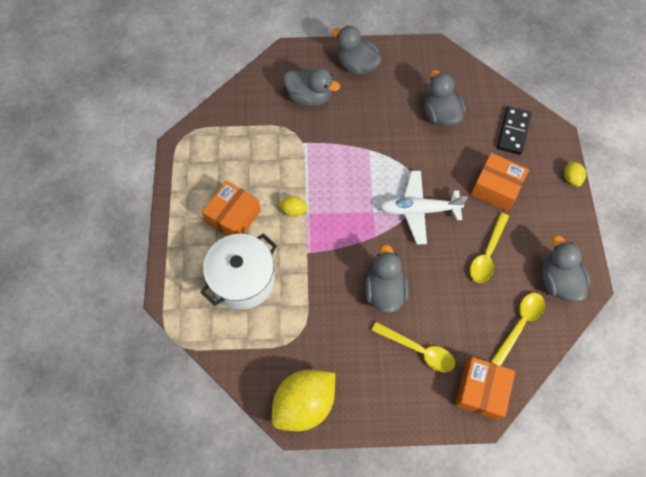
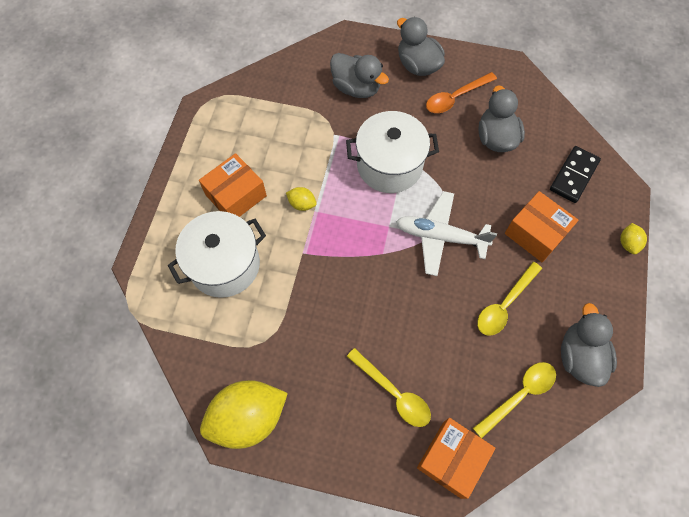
camera: 15 degrees right, 0 degrees up
(358, 159) = (389, 165): none -> white pot
(384, 290) = (375, 316): grey duck -> none
(397, 86) = (455, 97): none -> orange spoon

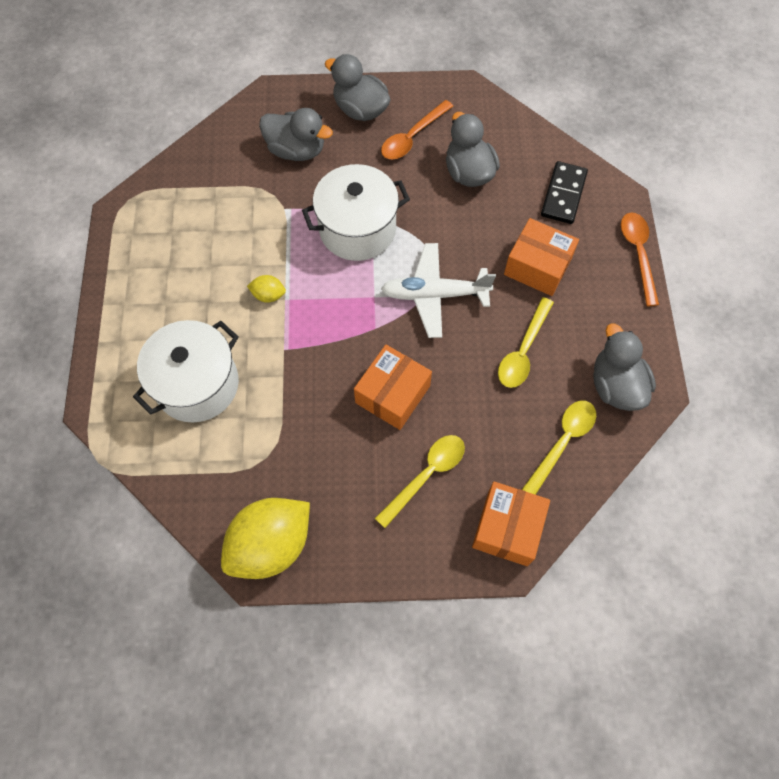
camera: 15 degrees left, 0 degrees up
(236, 195) = (188, 303): orange box -> orange box (392, 394)
(393, 393) = (426, 475): yellow spoon -> yellow spoon turned 75 degrees counterclockwise
(628, 243) = (638, 254): yellow lemon -> orange spoon

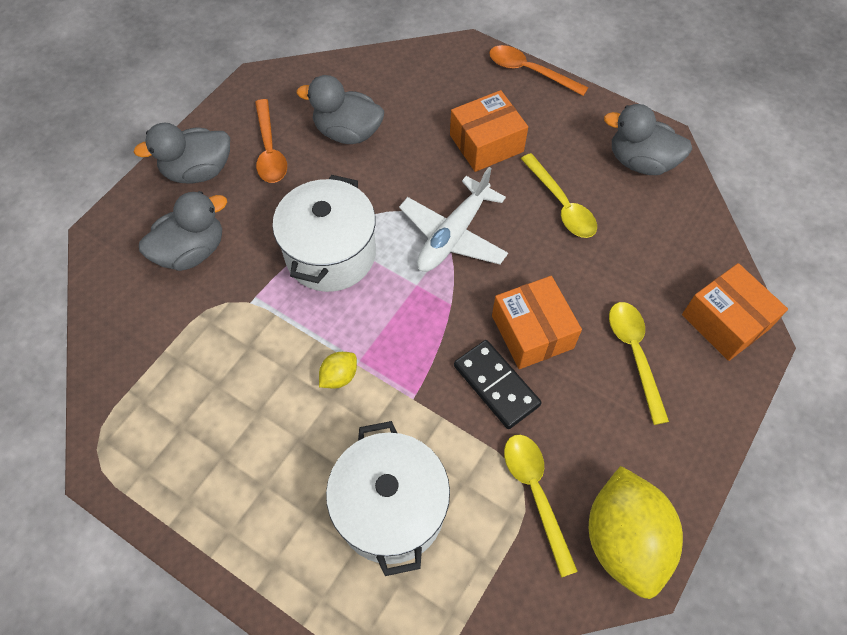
camera: 55 degrees left, 5 degrees down
(562, 442) = (669, 231): yellow spoon -> yellow spoon (535, 494)
(563, 194) = (430, 83): black domino -> black domino (496, 385)

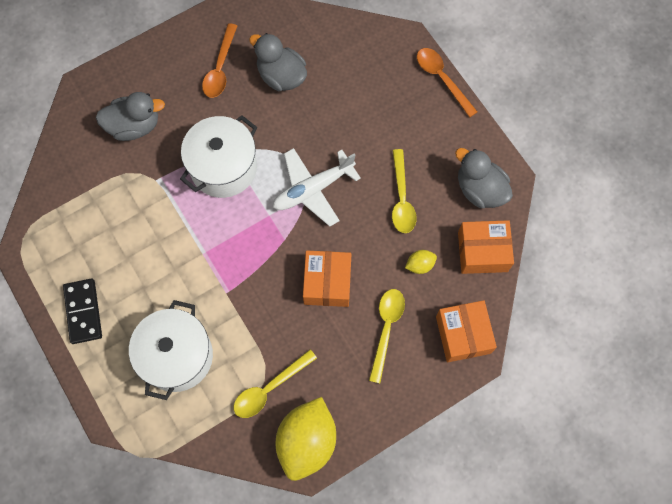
camera: 25 degrees right, 10 degrees up
(198, 171) = (164, 65): grey duck -> none
(339, 376) = (187, 257): yellow lemon -> yellow lemon (420, 265)
(486, 143) = (375, 127): orange box -> orange box (482, 252)
(496, 385) = (283, 308): black domino -> black domino (83, 312)
(535, 494) = (269, 388): yellow spoon -> yellow spoon turned 135 degrees counterclockwise

